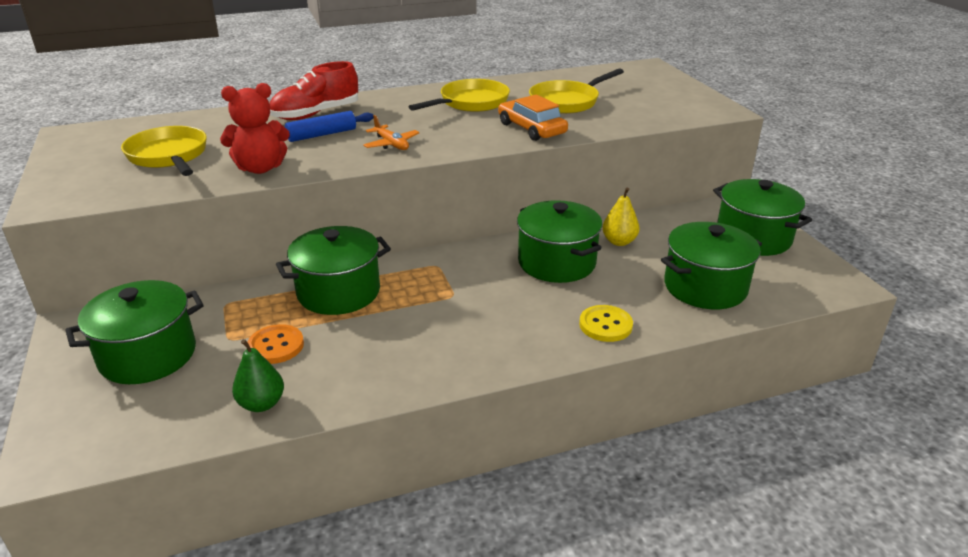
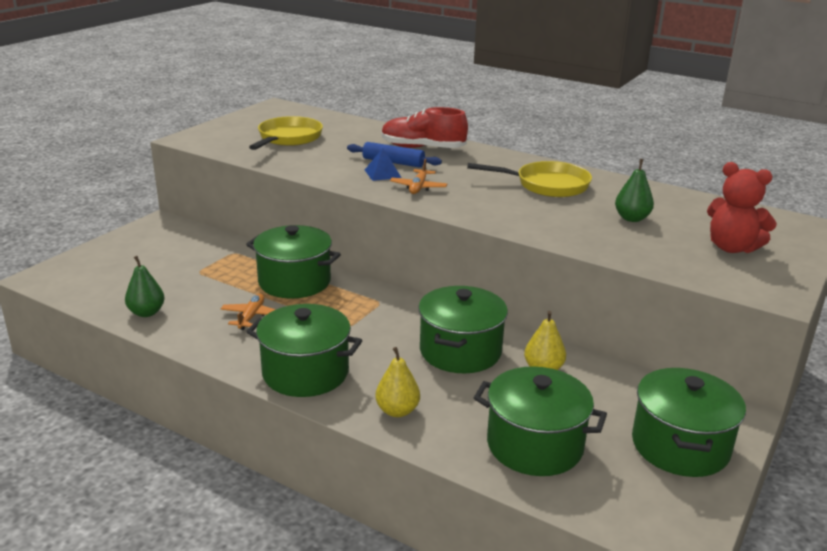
camera: 50 degrees right, 5 degrees down
(148, 355) = (156, 256): green pot -> green pot (305, 373)
(260, 168) = (313, 166): red teddy bear -> red teddy bear (732, 248)
(276, 346) = (209, 289): orange button -> none
(336, 147) = (382, 173): none -> blue pyramid
(366, 340) = (251, 316): none -> orange plane
(531, 128) = (543, 223): orange car -> none
(567, 102) = (632, 218): yellow pan -> green pear
(605, 325) = (397, 411): yellow button -> yellow pear

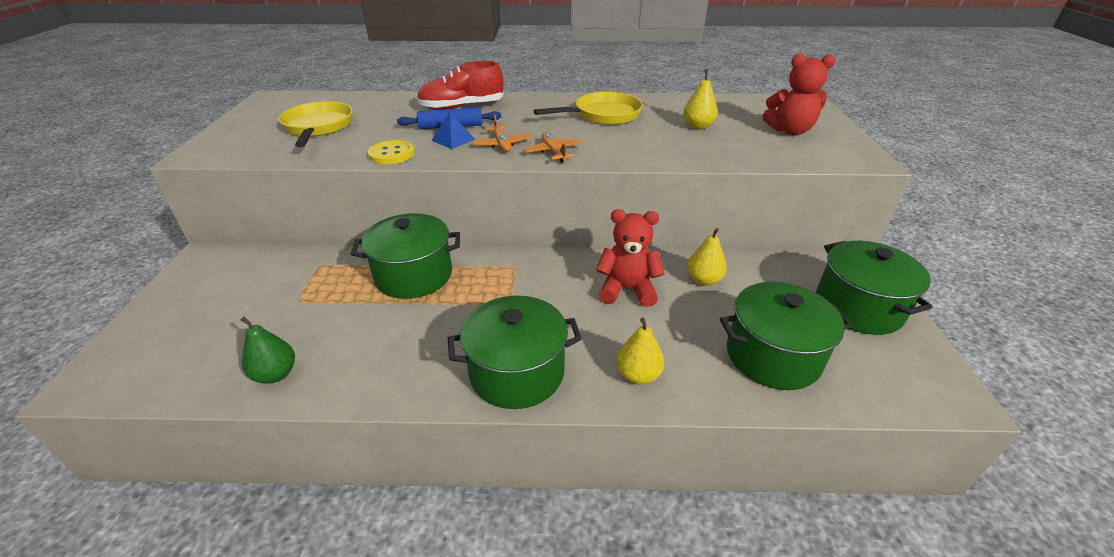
camera: 30 degrees left, 10 degrees up
(251, 316) = (403, 331): orange plane -> orange plane (553, 152)
(321, 173) = (391, 154): none -> yellow button
(460, 351) = (627, 290): green pot -> red teddy bear
(632, 218) = (697, 126): green pear -> yellow pear

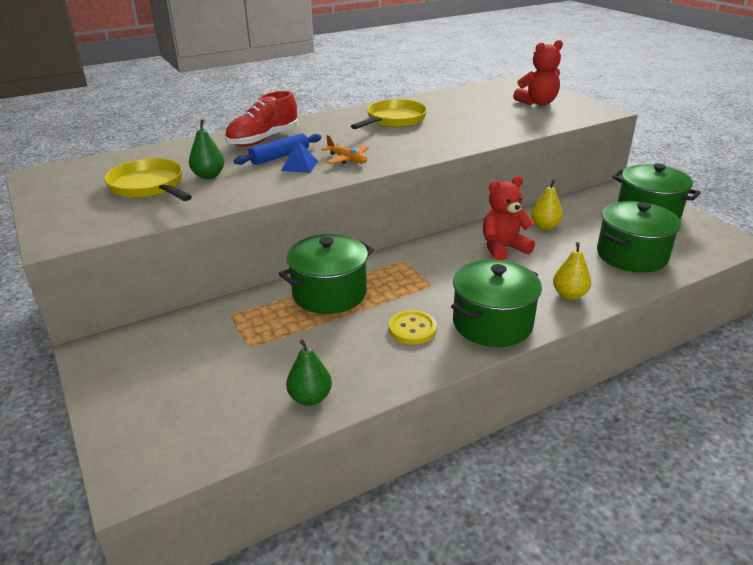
camera: 30 degrees left, 5 degrees down
(372, 130) = (209, 176): none -> green pear
(391, 154) = (263, 189): yellow button -> yellow button (412, 329)
(553, 152) = (397, 155): orange plane -> none
(697, 126) = (474, 113): yellow pear -> none

